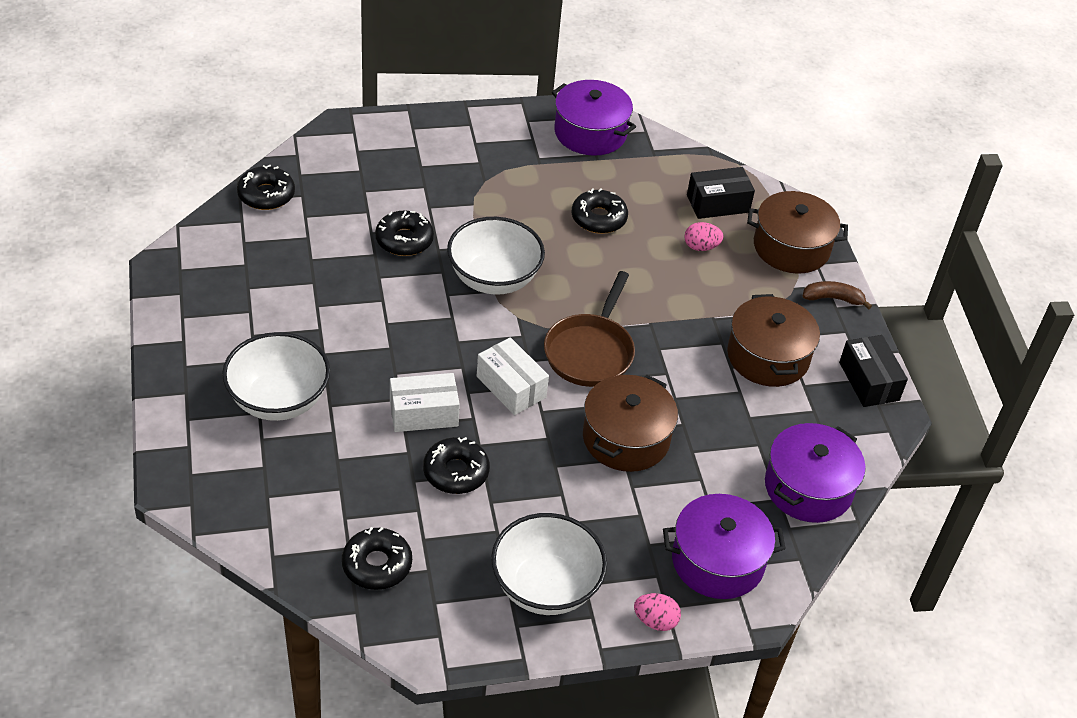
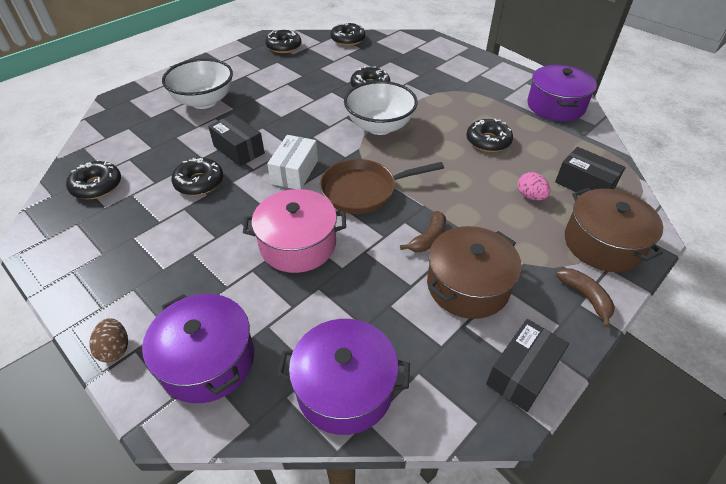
camera: 60 degrees right, 0 degrees up
(214, 262) = (284, 47): none -> black donut
(423, 413) = (239, 150): white box -> black box
(545, 587) = (119, 268): white bowl -> none
(626, 438) = (298, 244): brown pot -> pink pot
(655, 621) = (115, 349): pink egg -> brown egg
(695, 346) = (428, 238): none -> brown banana

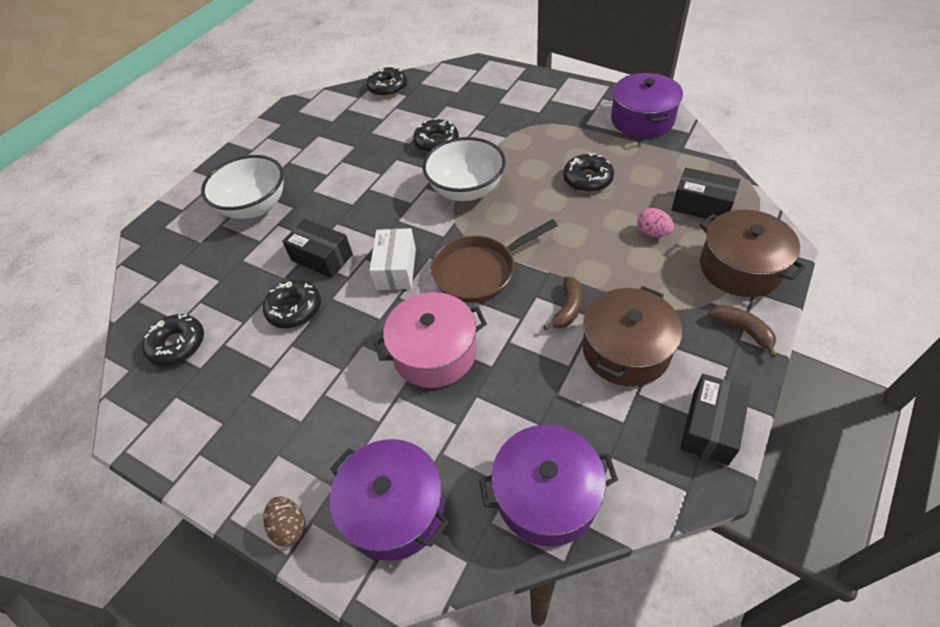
camera: 10 degrees left, 5 degrees up
(284, 47) = (318, 114): black donut -> none

